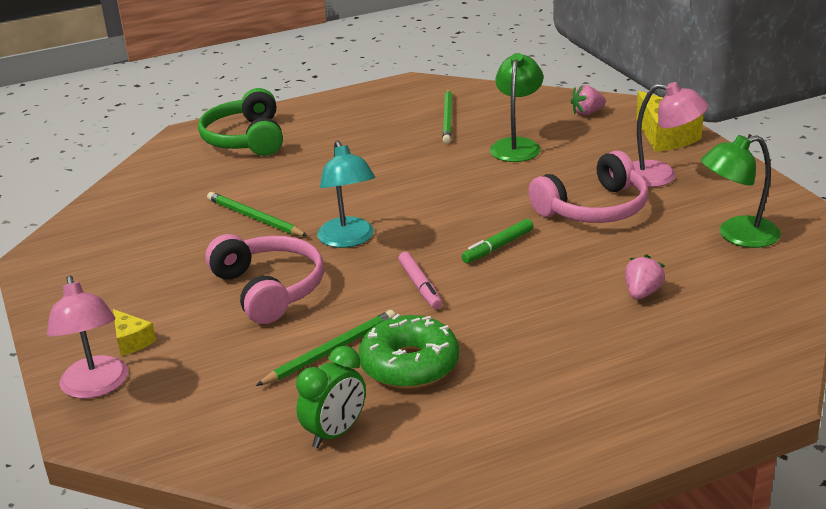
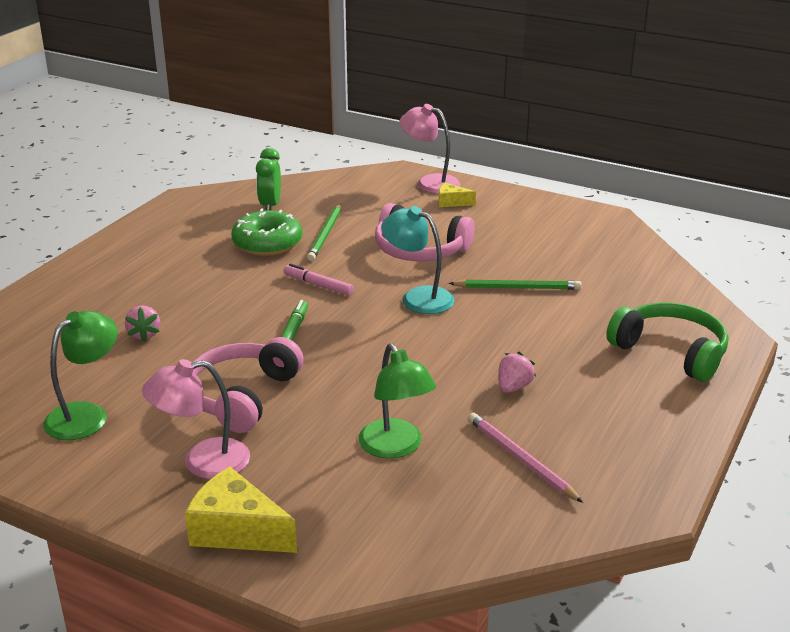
camera: 140 degrees right, 0 degrees up
(448, 118) = (520, 459): green pencil -> pink pencil
(587, 113) = (368, 538): pink strawberry -> pink strawberry (513, 387)

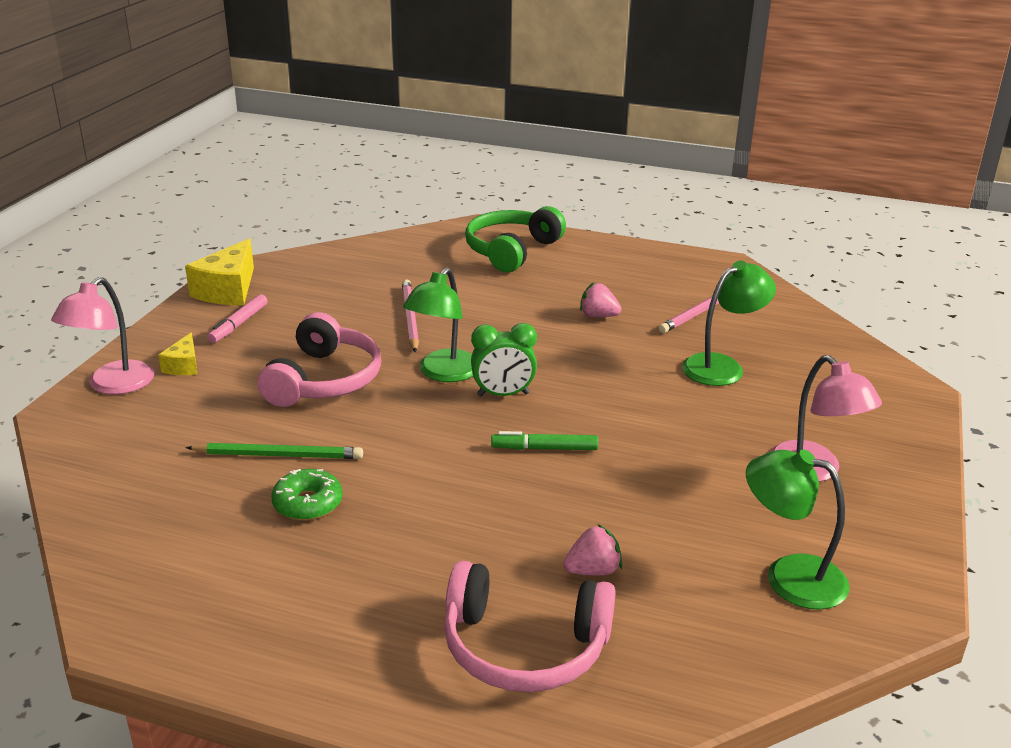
camera: 100 degrees left, 0 degrees up
(237, 531) = (891, 434): yellow cheese -> yellow cheese (228, 290)
(242, 396) = (690, 464): pink headphones -> pink headphones (524, 646)
(267, 243) = (308, 503): green donut -> green donut, size x0.65
(270, 206) = (172, 521): green clock -> green clock (503, 394)
(318, 285) = (427, 444): pink marker -> pink marker (239, 324)
(418, 297) = (443, 373): turquoise lamp -> green lamp
(517, 288) = (410, 318): green pencil -> pink pencil

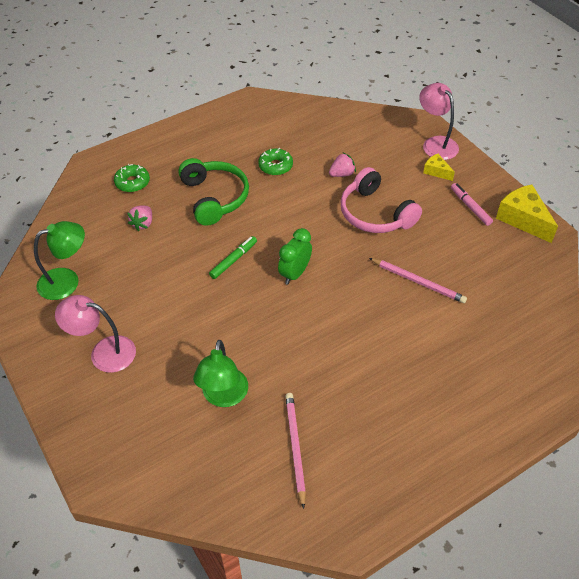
camera: 130 degrees right, 20 degrees up
(279, 455) = (321, 172): green pencil -> none
(443, 373) = (339, 262): green lamp -> none
(511, 250) = (484, 397): green headphones -> green headphones (214, 198)
(524, 646) = (132, 182): pink headphones -> green donut
(598, 316) = (340, 378): pink strawberry -> pink strawberry (342, 174)

